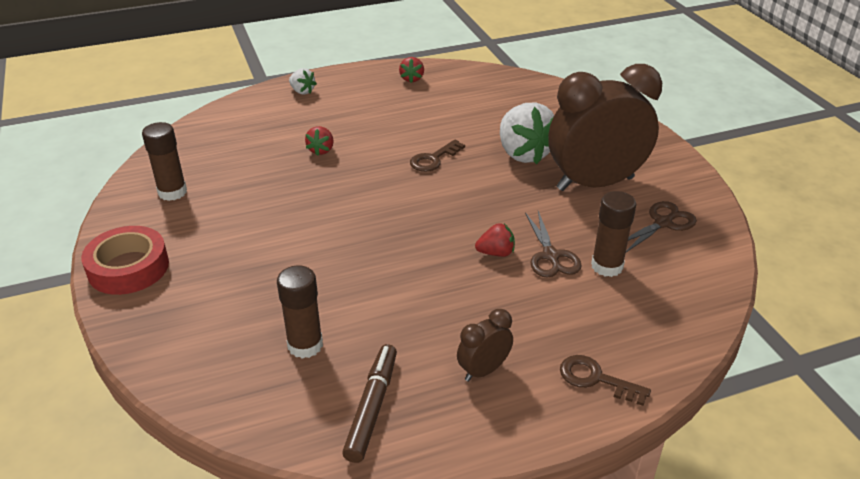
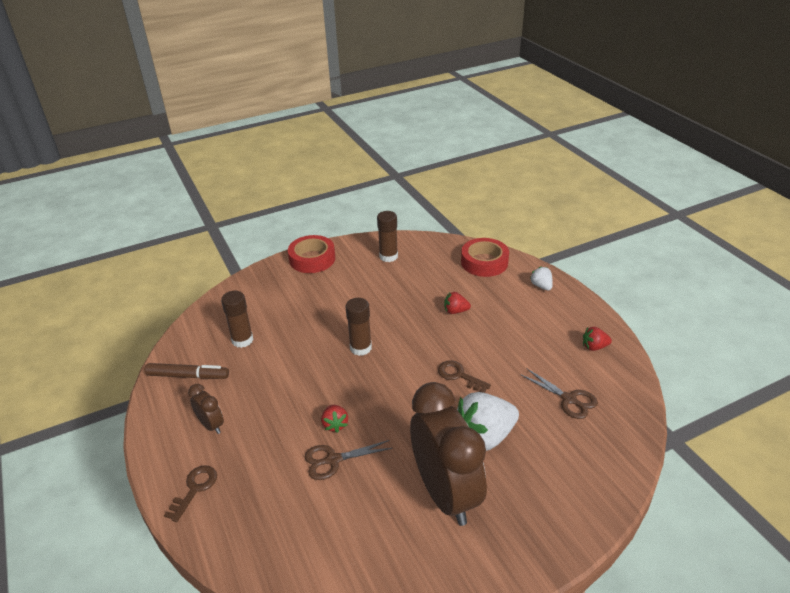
camera: 85 degrees right, 0 degrees up
(235, 120) = (484, 262): none -> red tape
(302, 91) = (541, 286): white strawberry -> white strawberry turned 120 degrees clockwise
(607, 266) = (321, 499): brown glue stick -> brown glue stick (360, 348)
(663, 223) = (388, 549): brown scissors -> brown scissors (569, 399)

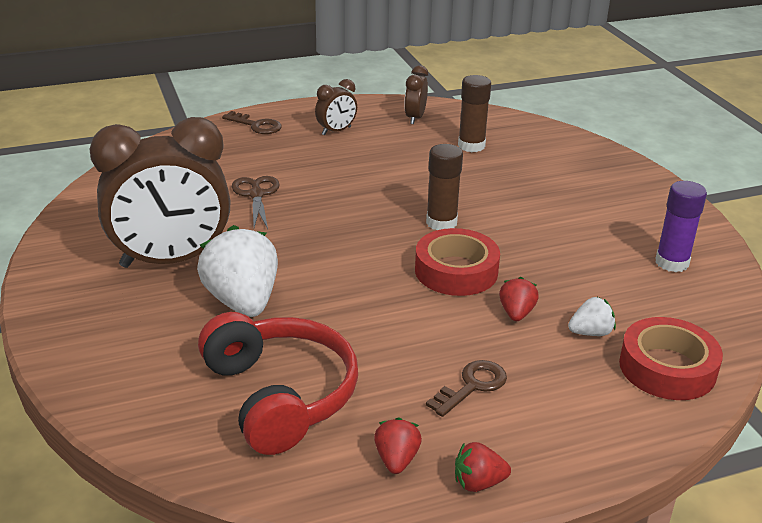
camera: 95 degrees right, 5 degrees down
(188, 376) = (415, 118): brown marker -> brown clock
(312, 259) = (654, 195): red tape -> red tape (456, 271)
(335, 424) = (308, 198): red strawberry -> red strawberry (478, 483)
(388, 256) = (672, 263): brown glue stick -> purple glue stick
(459, 376) = (364, 296): brown key -> brown key (472, 386)
(541, 286) = (590, 430): white strawberry -> white strawberry (590, 332)
(569, 399) = (280, 395): brown scissors -> red headphones

